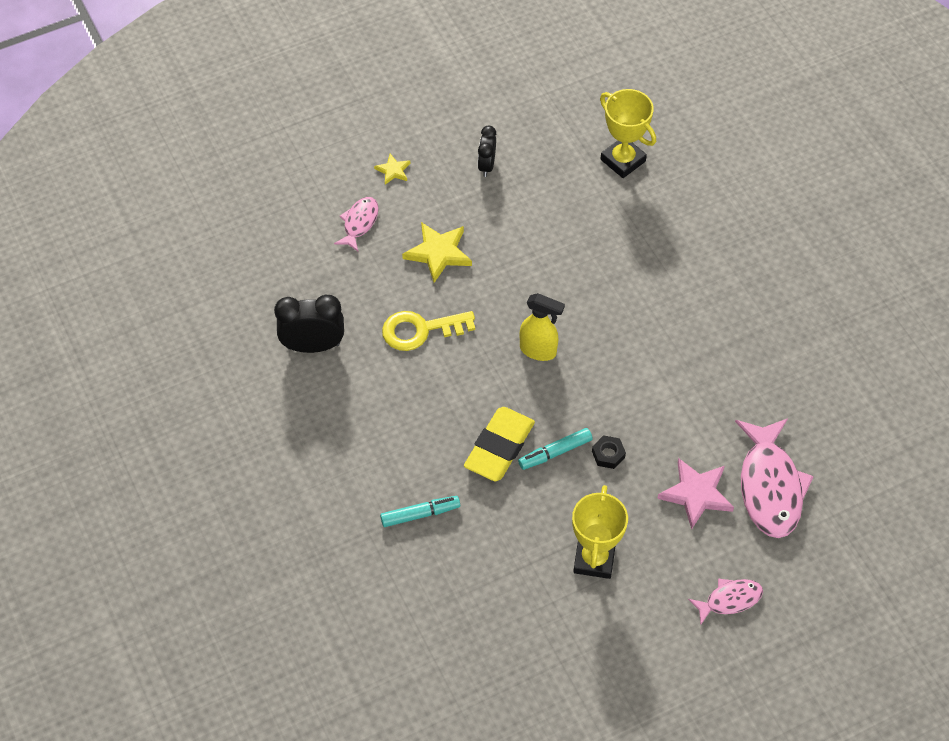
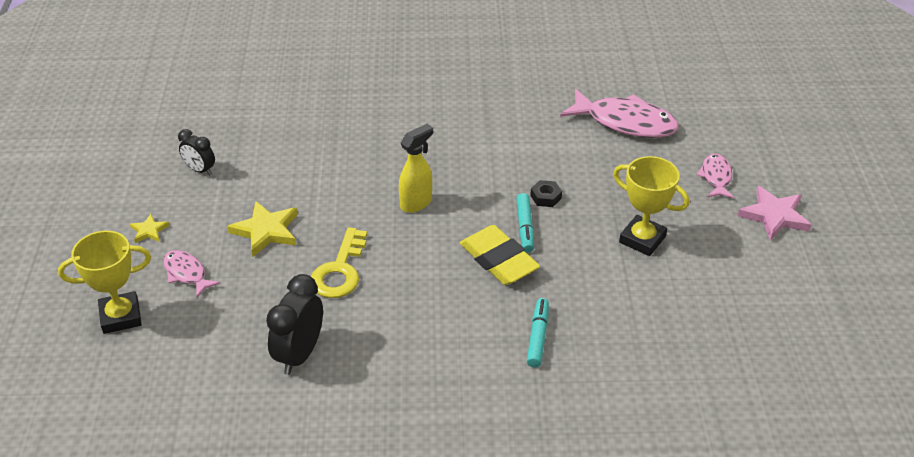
camera: 65 degrees left, 15 degrees down
(623, 160) = (267, 93): yellow trophy -> yellow trophy (121, 316)
(696, 494) = (611, 162): pink star -> pink star (774, 216)

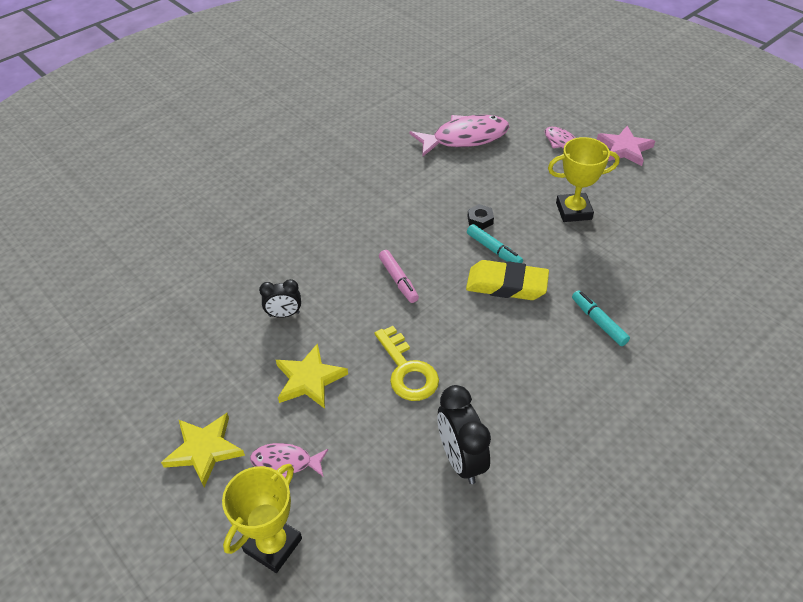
camera: 40 degrees left, 5 degrees up
(149, 231) = (204, 450): yellow star -> yellow star, size x1.85
(200, 170) = (186, 366): black clock -> black clock (284, 314)
(416, 203) = (398, 280): yellow spray bottle -> pink marker

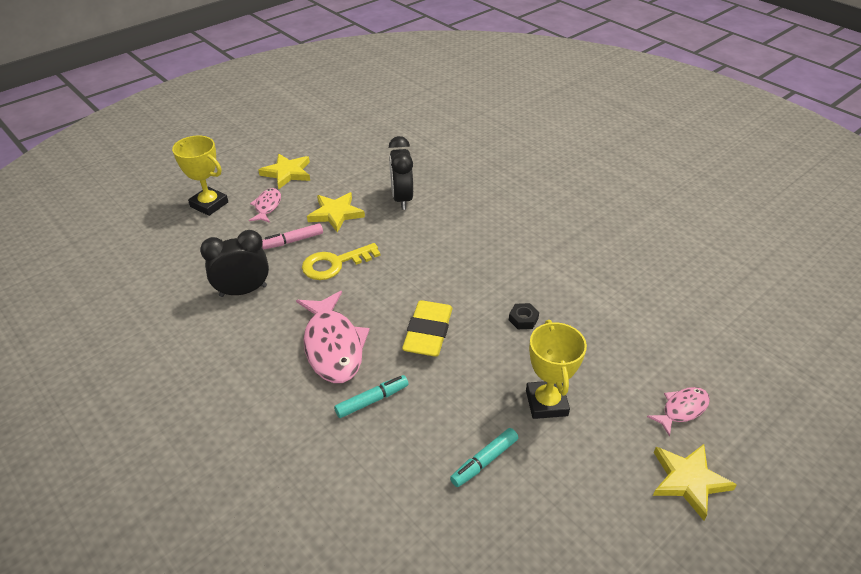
camera: 90 degrees right, 5 degrees down
(284, 314) = (402, 199): black clock -> black clock, size x1.65
(398, 280) = (437, 260): pink marker -> pink marker (293, 241)
(465, 138) = (666, 315): pink fish -> pink fish (333, 346)
(493, 250) = (477, 327): turquoise marker -> turquoise marker (484, 461)
(624, 149) = (688, 481): pink star -> yellow star

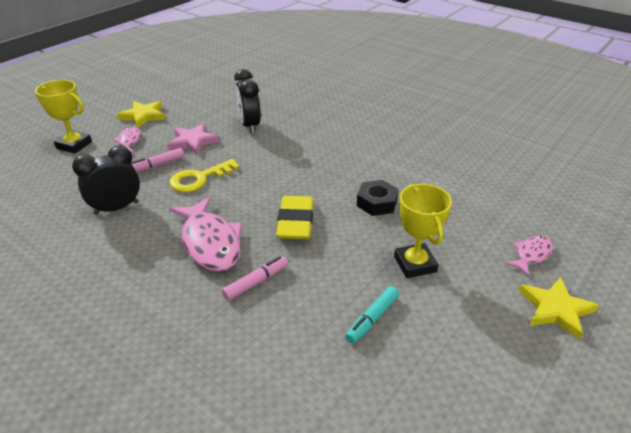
camera: 10 degrees left, 5 degrees down
(336, 214) = (193, 141): yellow star -> pink star
(372, 400) = (256, 282): turquoise marker -> pink marker
(523, 319) = (377, 203): black nut -> black nut, size x1.61

